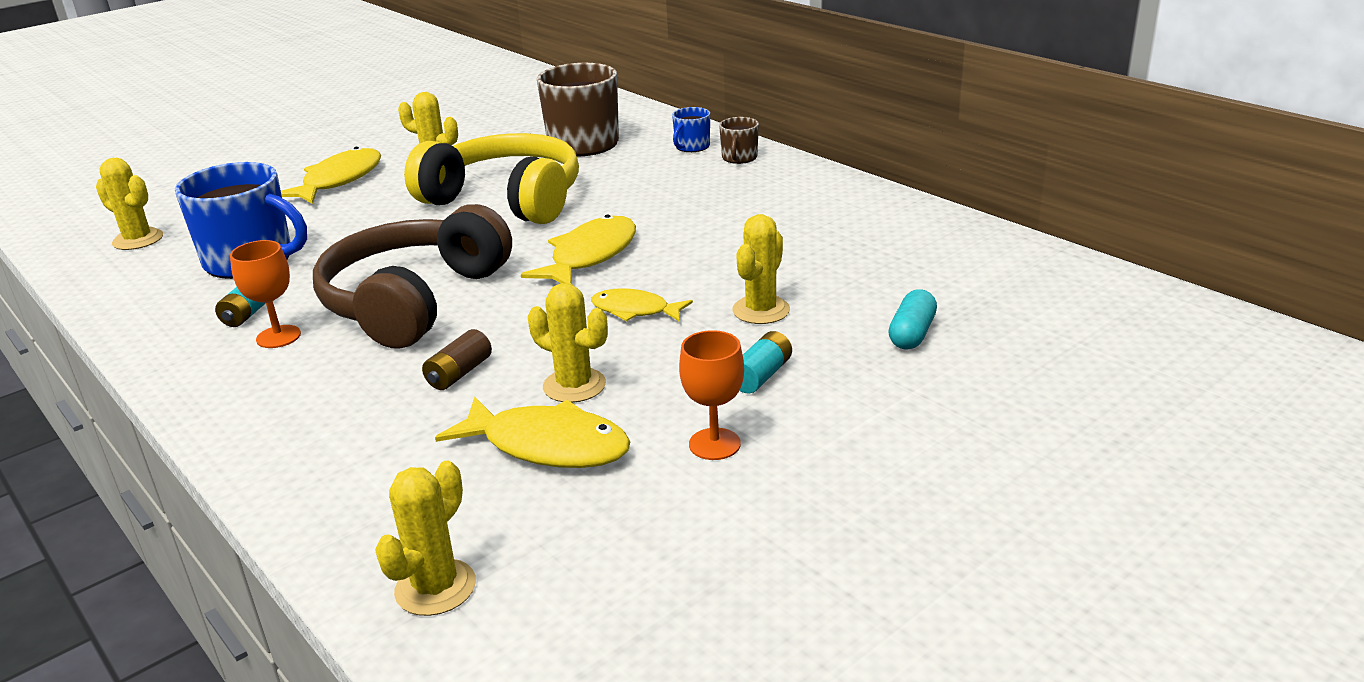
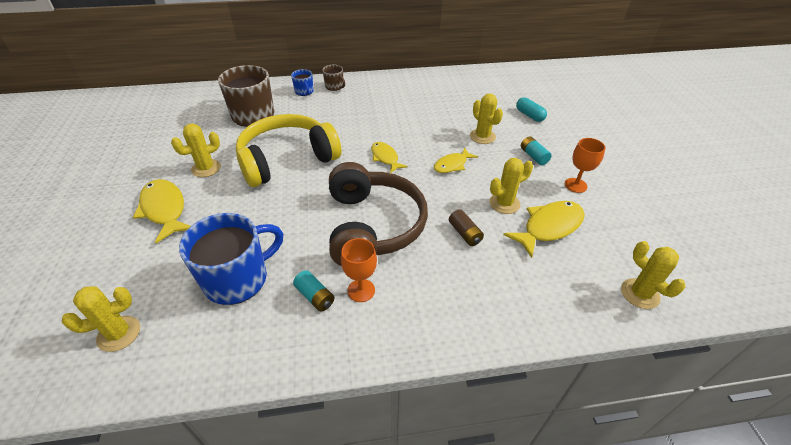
camera: 60 degrees left, 15 degrees up
(414, 301) = (372, 226): brown headphones -> brown headphones turned 150 degrees counterclockwise
(590, 256) = (385, 158): yellow fish -> yellow fish, size x0.63

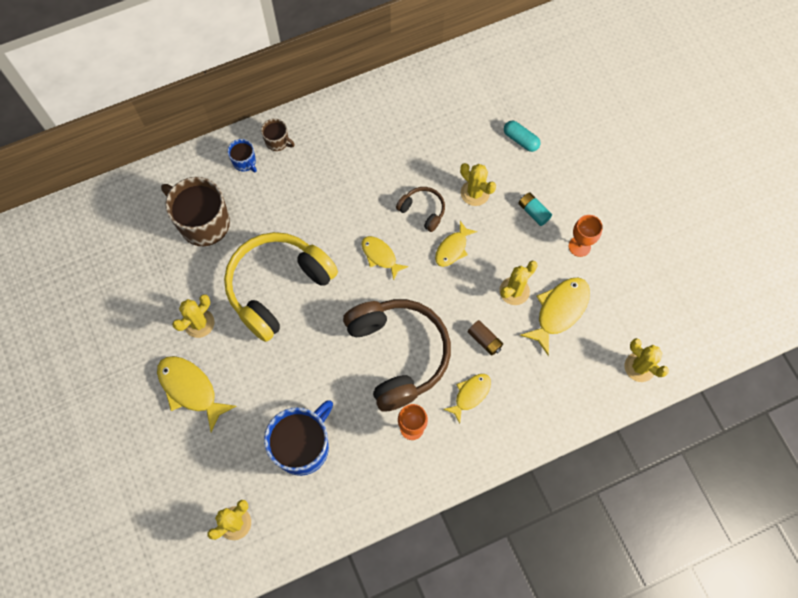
camera: 15 degrees left, 25 degrees up
(315, 296) = (376, 445): turquoise battery -> none
(433, 139) = (422, 211): none -> brown headphones
(436, 275) = (470, 395): none -> yellow fish

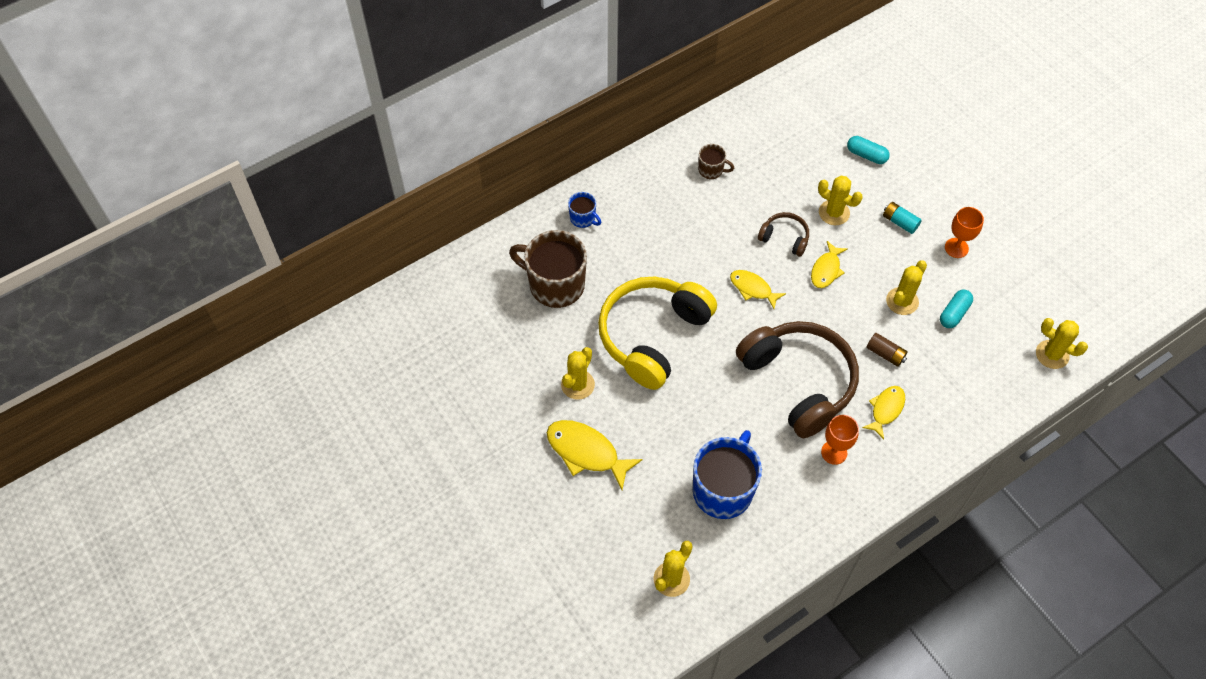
camera: 10 degrees left, 10 degrees down
(277, 141) = (612, 193): brown mug -> brown mug (711, 170)
(559, 311) = (954, 313): yellow fish -> turquoise capsule

